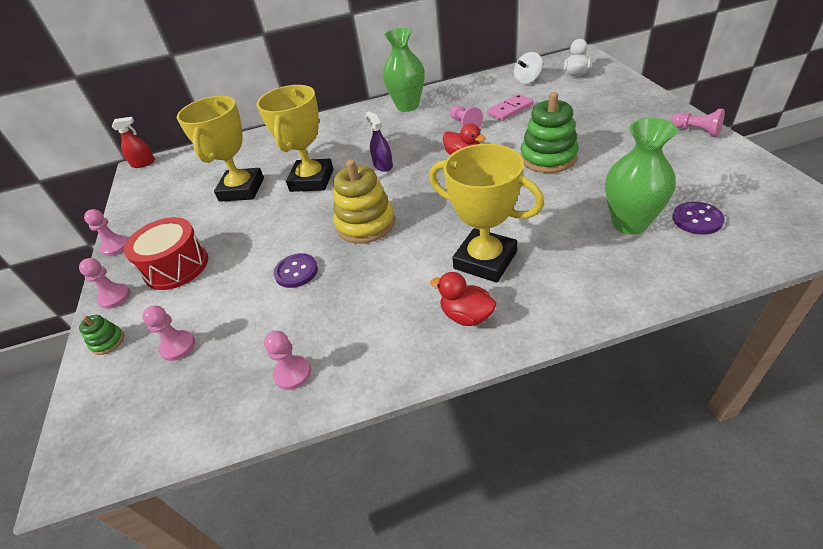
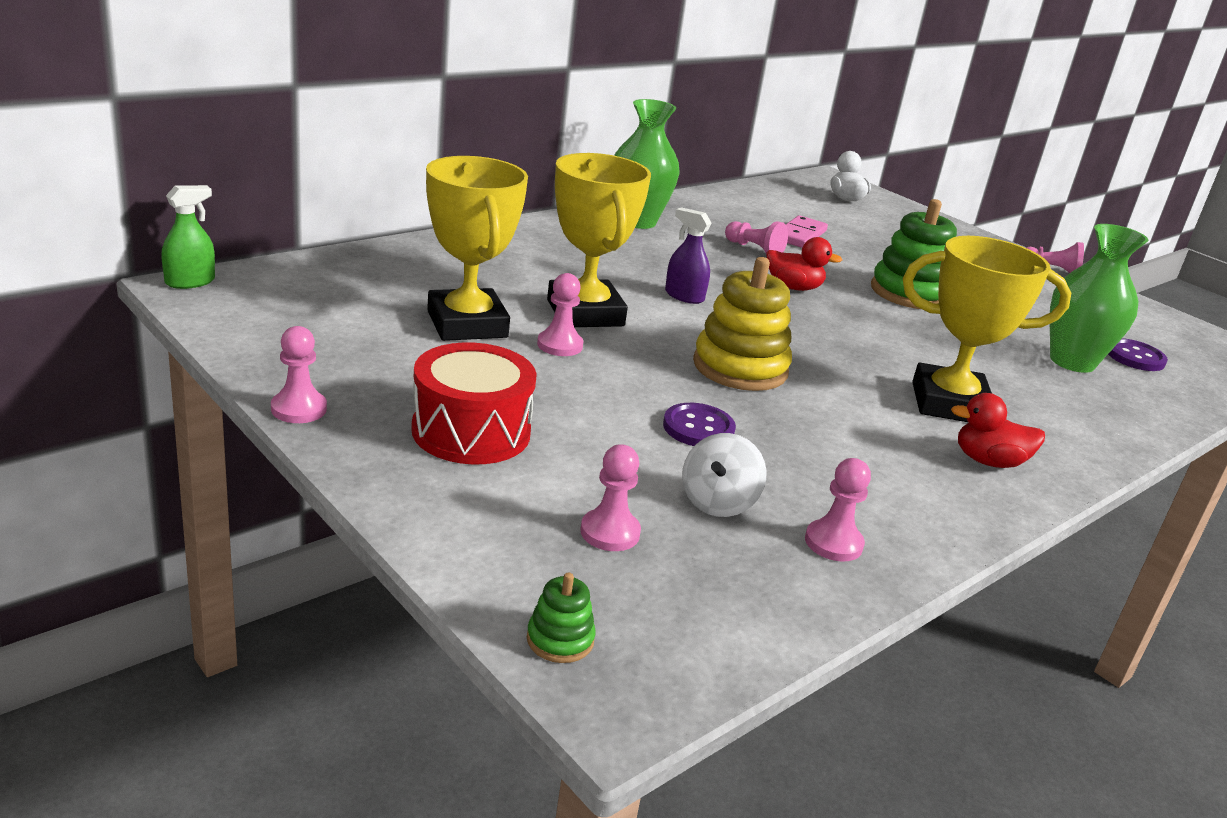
camera: 35 degrees left, 15 degrees down
(108, 342) = (465, 540): green stacking toy -> green stacking toy (560, 640)
(115, 297) = (397, 480): pink pawn -> pink pawn (560, 345)
(143, 163) = (190, 282): red spray bottle -> green spray bottle
(527, 80) = (786, 201): white spinning top -> white spinning top (718, 502)

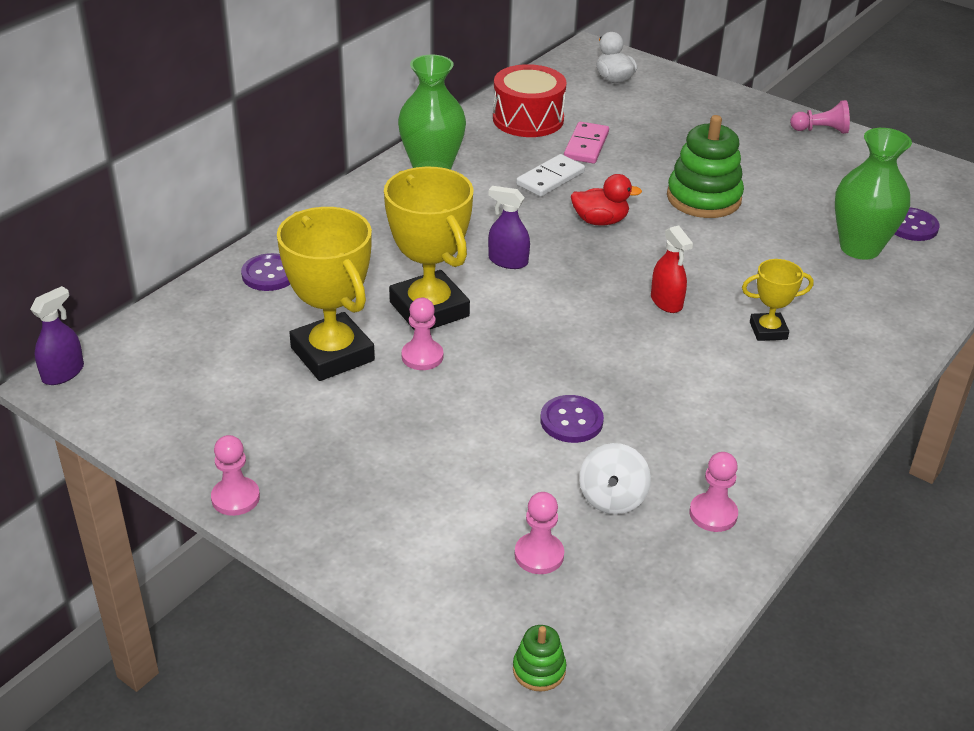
camera: 10 degrees left, 10 degrees up
(190, 282) = (63, 373): green spray bottle -> purple spray bottle
(437, 257) = (269, 274): none -> purple button
(471, 431) = (388, 480): red drum -> red drum (528, 119)
(740, 368) = (584, 339): yellow stacking toy -> none
(754, 249) = (550, 179): pink pawn -> white domino
(842, 359) = (666, 302): none -> red spray bottle
(949, 404) = (768, 331): yellow trophy -> yellow trophy, size x0.51
(989, 461) = (813, 389): red duck -> none

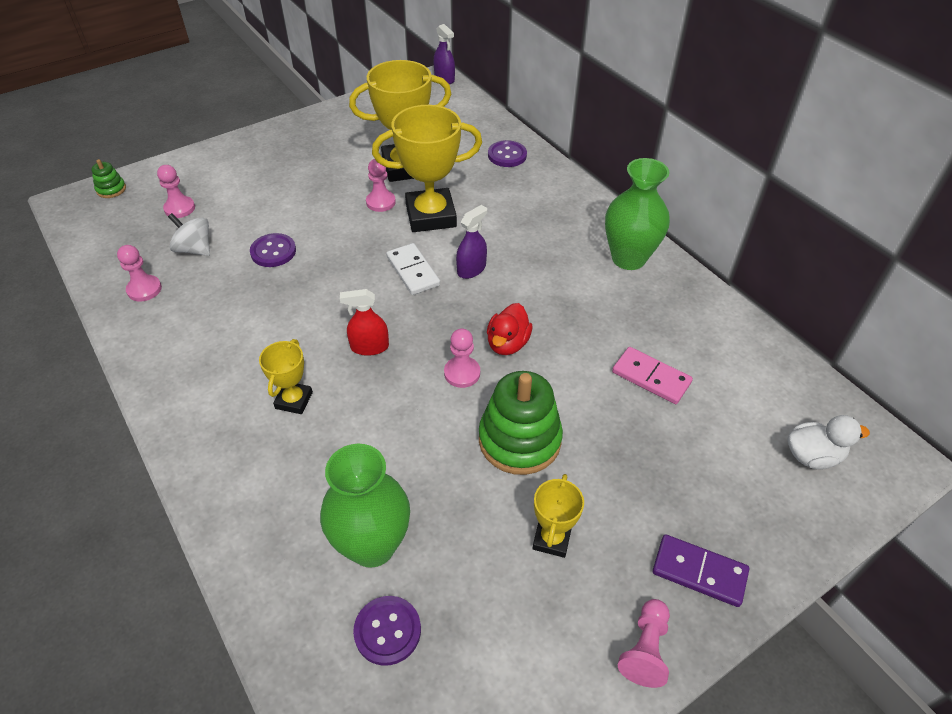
camera: 110 degrees right, 10 degrees up
(235, 498) = (306, 119): pink pawn -> pink pawn (462, 373)
(528, 119) = (716, 347): red drum -> none
(550, 179) = (592, 331): white domino -> white domino (412, 271)
(748, 116) = (699, 572): none -> purple domino
(778, 172) = (552, 539): none -> yellow trophy

